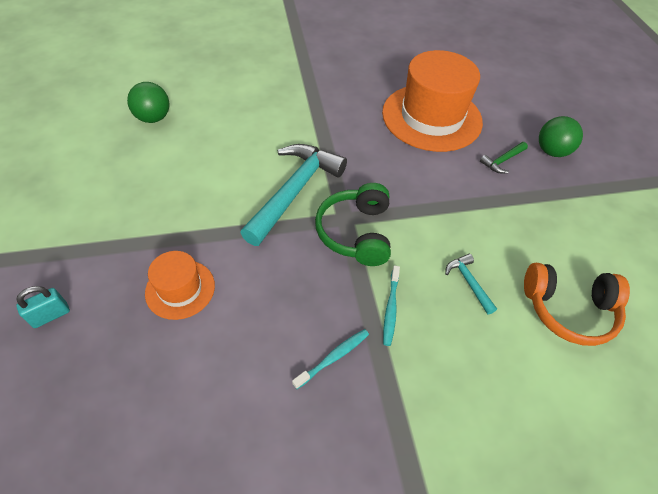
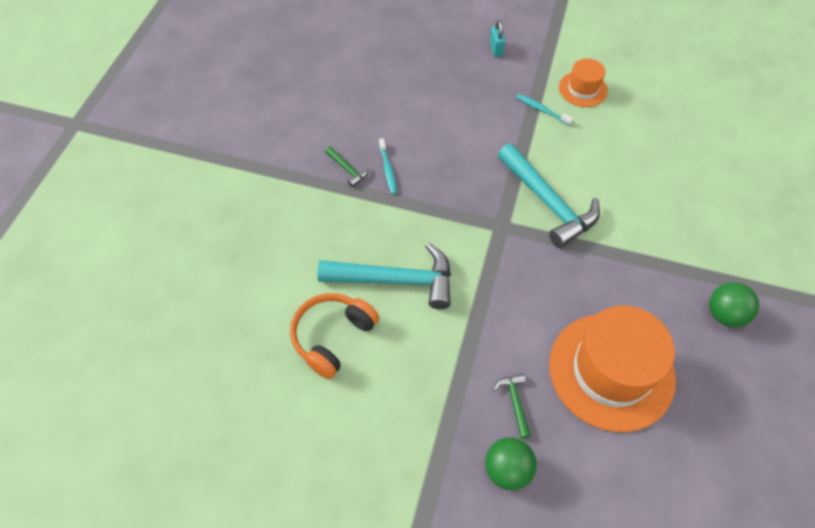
camera: 120 degrees right, 5 degrees up
(153, 118) = (683, 133): green ball -> green ball (724, 314)
(180, 289) = (484, 109): orange hat -> orange hat (583, 89)
(356, 232) = (483, 227): green headphones -> none
(360, 409) = (347, 169): none -> green hammer
(390, 309) = (403, 217): turquoise toothbrush -> turquoise toothbrush (542, 110)
(469, 282) = (395, 280): turquoise hammer -> turquoise hammer, size x2.28

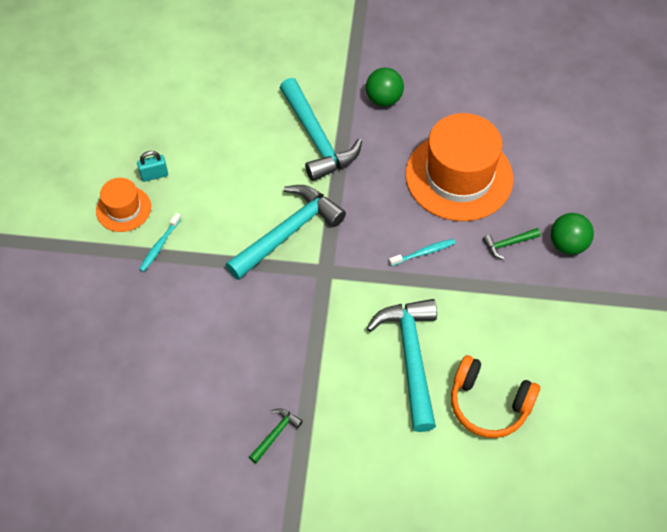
camera: 100 degrees left, 0 degrees up
(388, 170) = (269, 390): turquoise toothbrush -> turquoise toothbrush (424, 252)
(496, 49) = (62, 300): turquoise padlock -> turquoise padlock (154, 175)
(664, 241) = (316, 139): none -> turquoise hammer

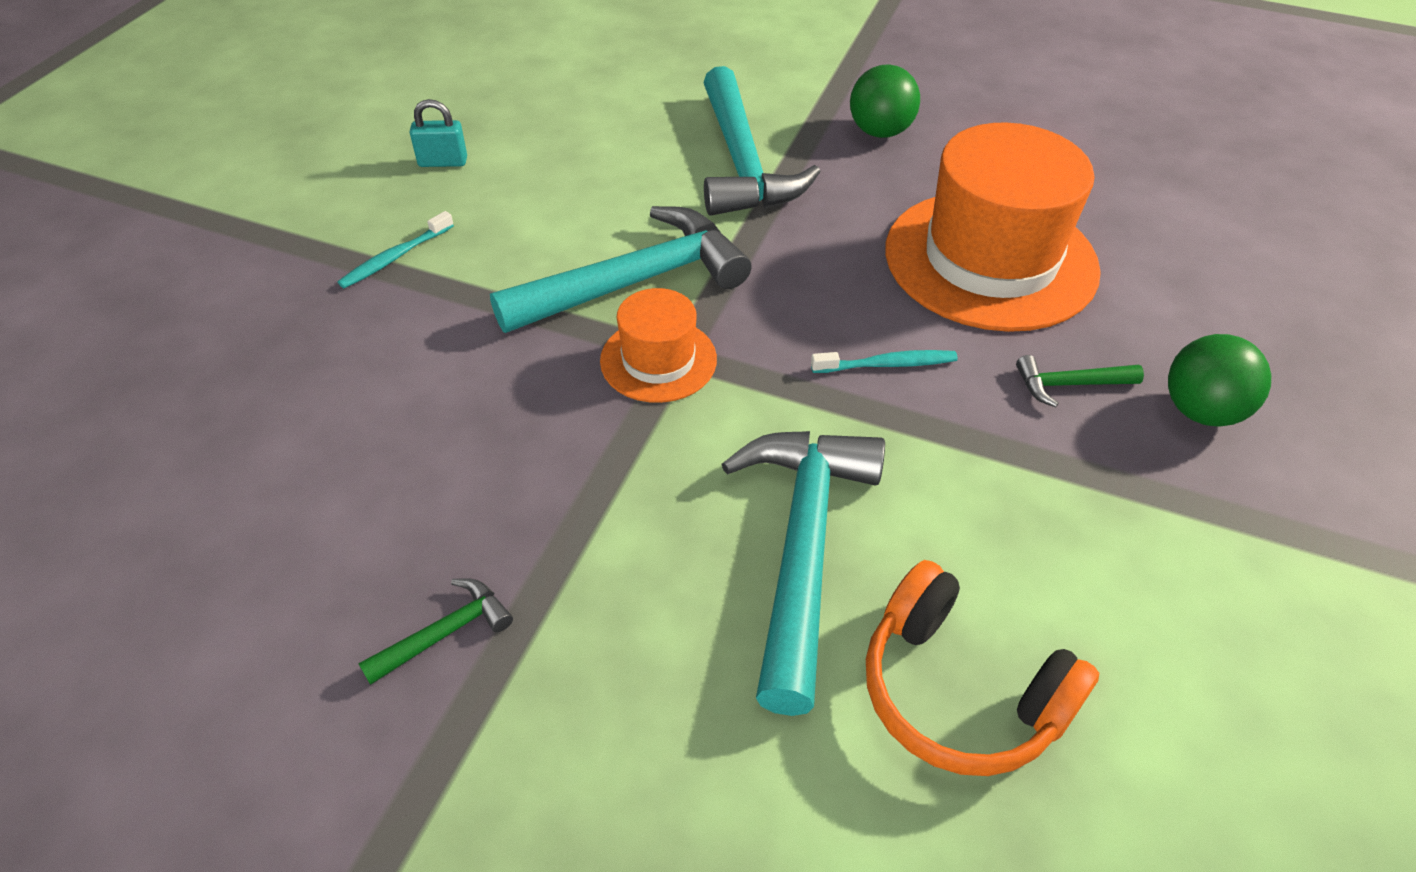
camera: 15 degrees right, 10 degrees down
(123, 209) = (365, 196): orange hat -> orange hat (658, 360)

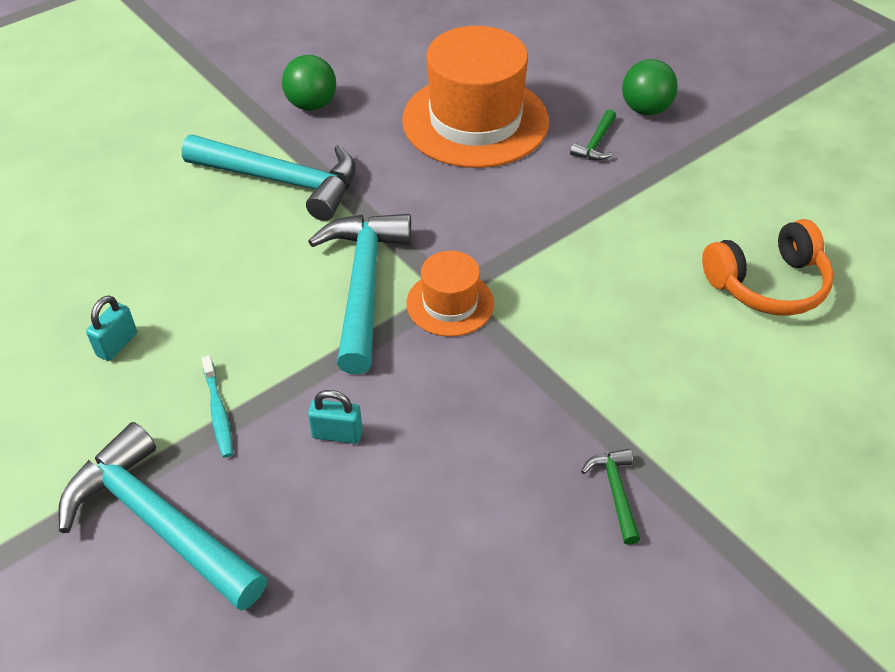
camera: 60 degrees left, 0 degrees up
(410, 349) = (337, 434): none -> turquoise padlock
(803, 549) = (646, 302): turquoise hammer -> turquoise hammer (159, 522)
(887, 364) = (530, 204): turquoise toothbrush -> none

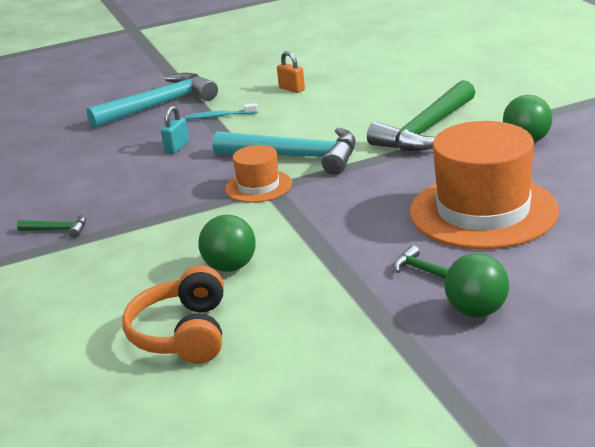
camera: 110 degrees right, 20 degrees down
(117, 344) = (292, 89): turquoise padlock -> orange padlock
(282, 181) = (426, 130): turquoise hammer -> green hammer
(639, 280) = (230, 267): none -> green ball

